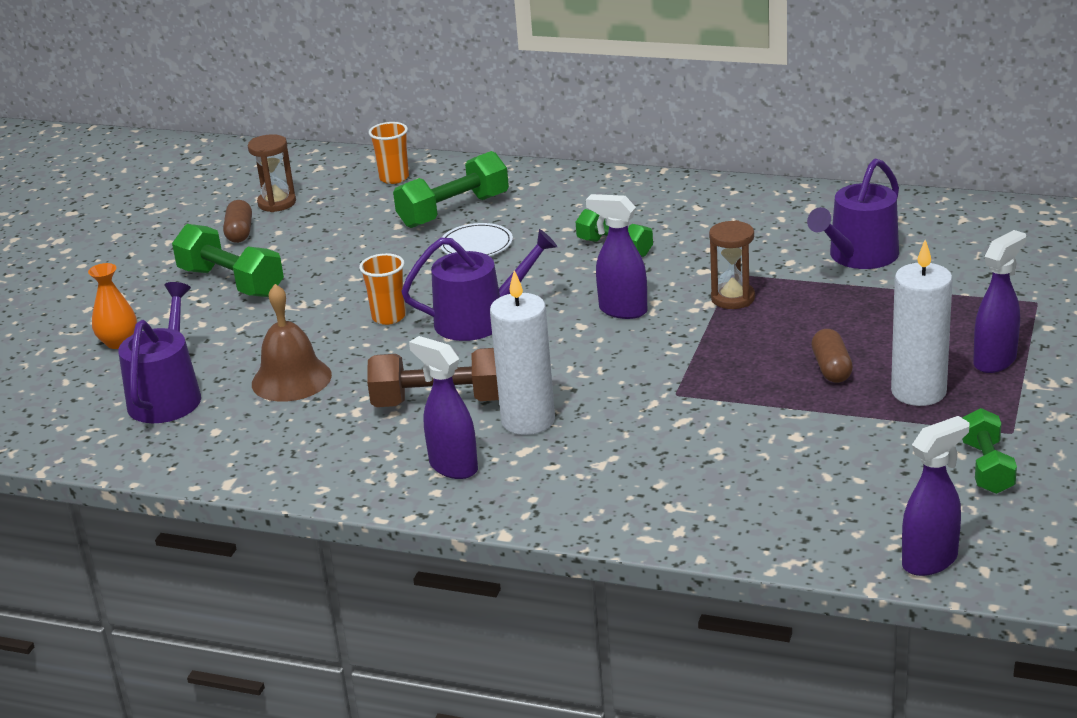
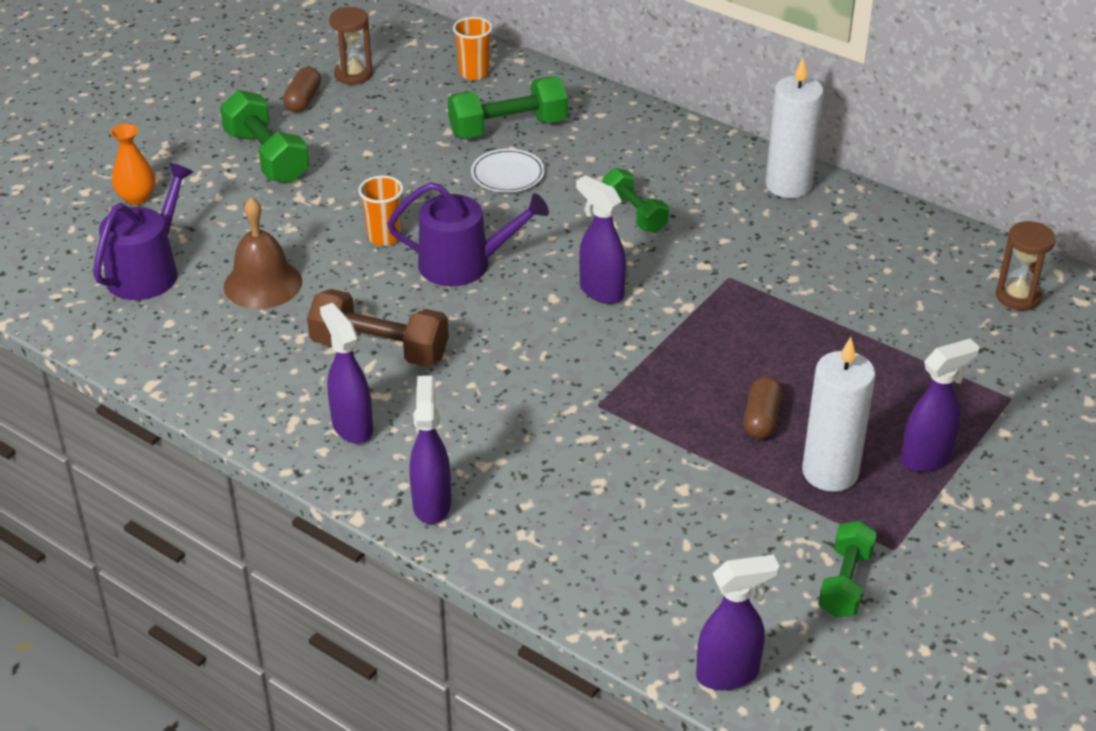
camera: 15 degrees right, 10 degrees up
(528, 420) = (446, 395): white candle -> white candle (788, 185)
(569, 506) = (432, 504): none -> purple spray bottle
(733, 298) = (713, 307): brown hourglass -> brown hourglass (1018, 296)
(858, 256) = (864, 291): purple watering can -> none

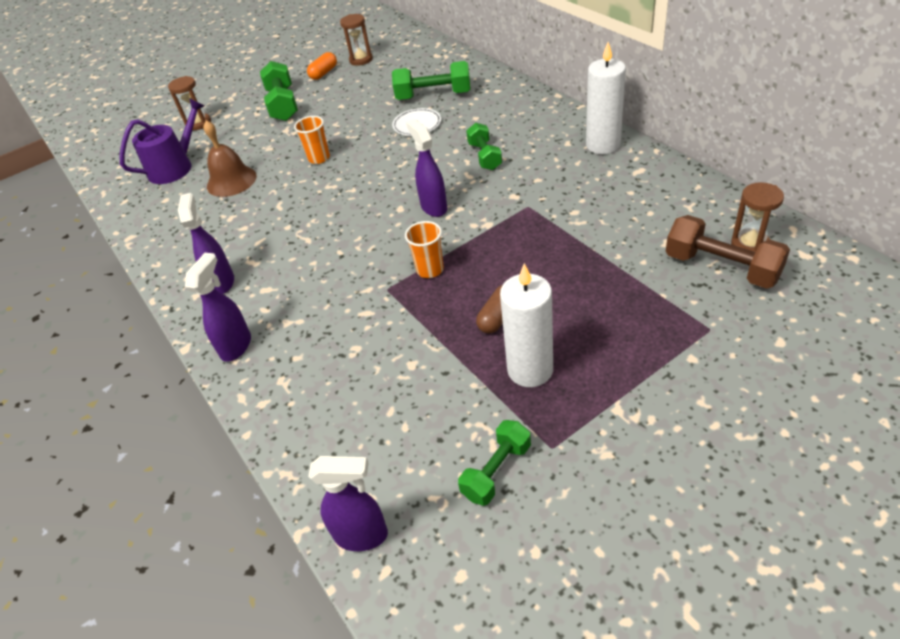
camera: 25 degrees right, 5 degrees up
(137, 198) = (198, 123): orange vase -> brown hourglass
(303, 100) = (324, 73): brown capsule -> orange capsule
(380, 349) = (271, 231): brown dumbbell -> brown dumbbell (721, 267)
(464, 264) = (356, 180): purple watering can -> none
(474, 73) = (432, 62): orange cup -> orange cup (430, 270)
(927, 458) = (615, 371): purple spray bottle -> none

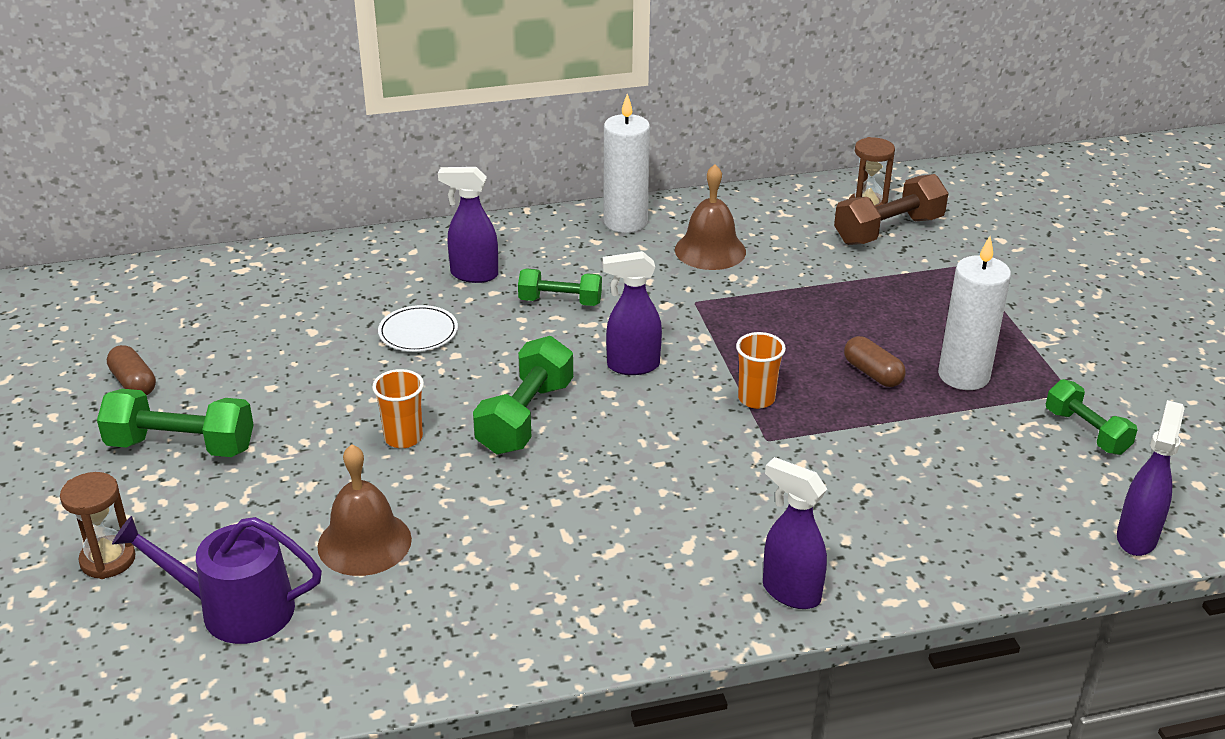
camera: 75 degrees left, 10 degrees down
(175, 167) = (235, 609): purple watering can -> purple watering can turned 60 degrees counterclockwise
(222, 282) = (636, 588): purple spray bottle -> purple spray bottle (473, 275)
(324, 73) = (133, 383): orange capsule -> brown capsule
(361, 60) = (146, 337): brown hourglass -> none
(433, 96) = (358, 300): green dumbbell -> green dumbbell (525, 417)
(600, 191) = (710, 250): none -> brown bell

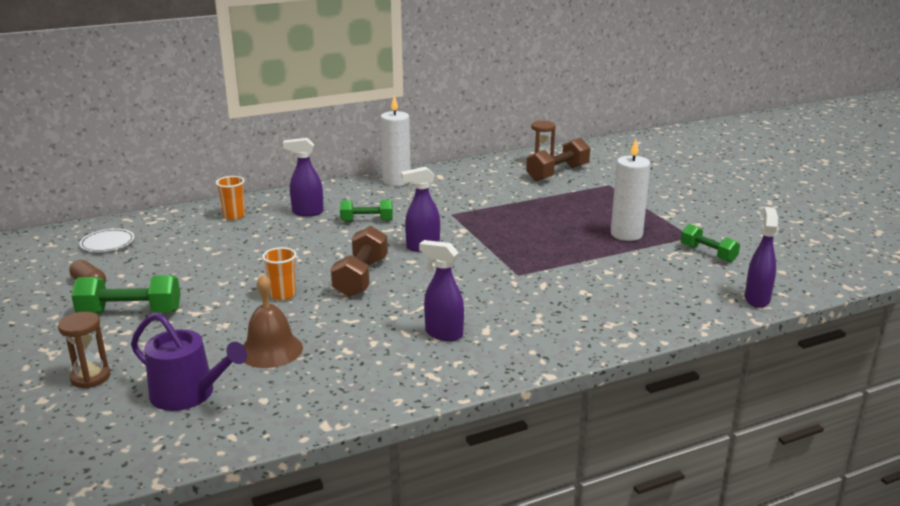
camera: 10 degrees left, 10 degrees down
(235, 609) = (189, 394): purple watering can -> purple watering can turned 150 degrees counterclockwise
(418, 332) = (278, 242): white plate -> white plate (107, 243)
(525, 417) = (361, 277): green dumbbell -> brown dumbbell
(710, 250) = (453, 190): brown bell -> none
(756, 399) = (505, 256): orange cup -> orange cup (234, 216)
(790, 592) = (558, 346): purple spray bottle -> purple spray bottle (443, 334)
(872, 373) = (572, 238): brown capsule -> none

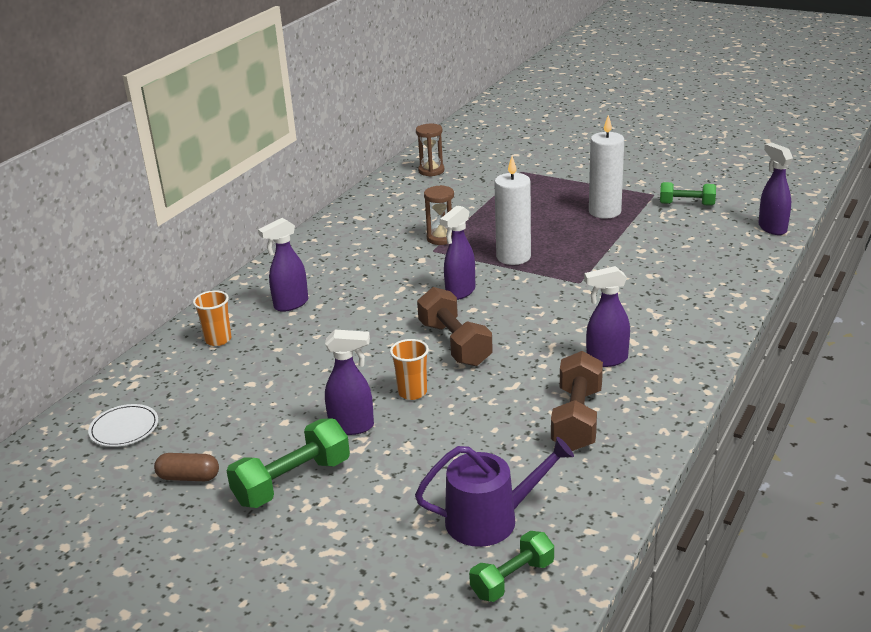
camera: 35 degrees left, 5 degrees up
(90, 377) = (370, 557): brown hourglass -> brown hourglass (441, 238)
(214, 298) = (352, 427): none -> purple spray bottle
(271, 350) = (491, 445): brown bell -> none
(367, 220) = (365, 288): green dumbbell -> green dumbbell (512, 579)
(396, 181) = (324, 238): white candle -> white candle (513, 257)
(557, 173) = (461, 175): brown dumbbell -> brown dumbbell (577, 419)

